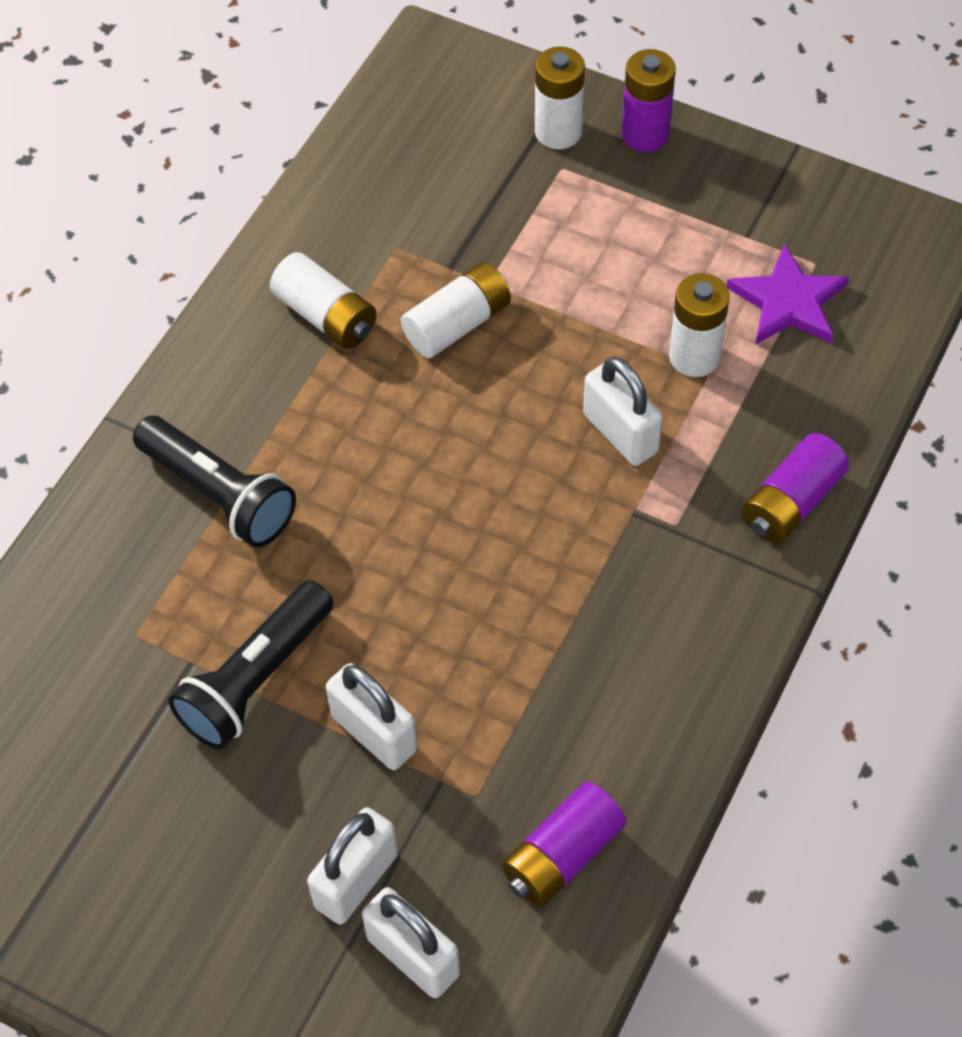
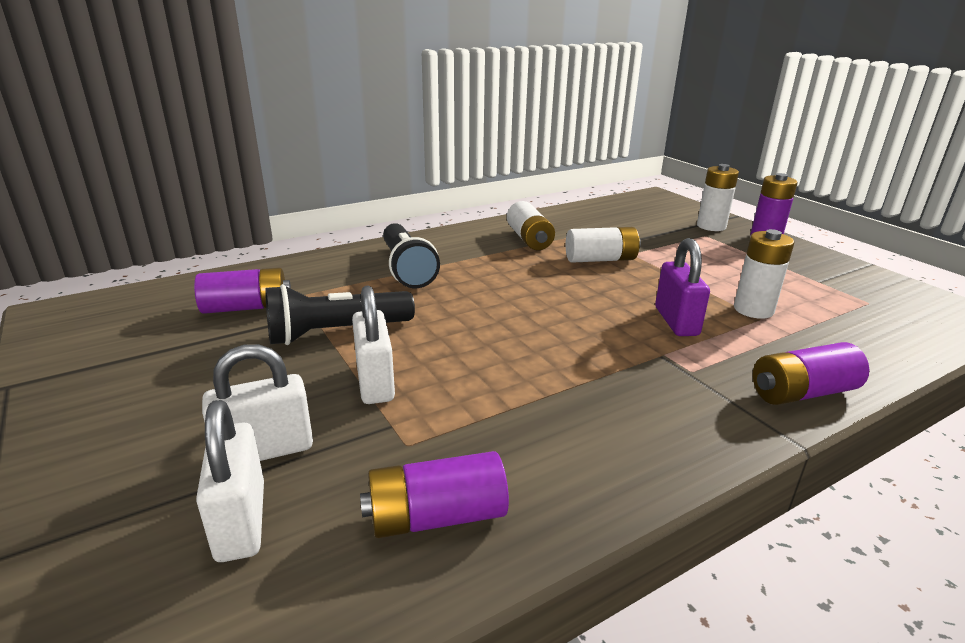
camera: 30 degrees right, 30 degrees down
(96, 697) = (246, 307): none -> purple battery
(620, 433) = (676, 321): white padlock -> purple padlock
(788, 302) = (840, 310): purple star -> none

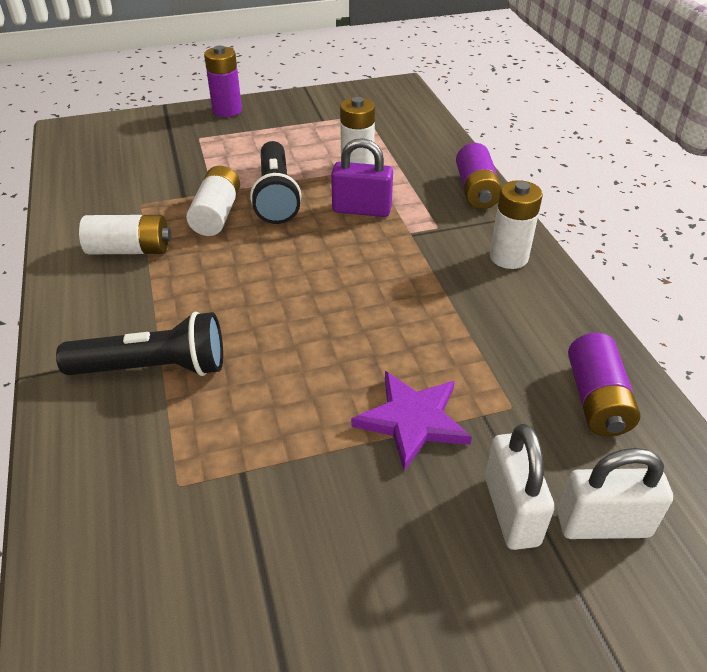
camera: 75 degrees left, 15 degrees up
(246, 307) = (189, 548): purple battery -> none
(337, 333) = (299, 447): black flashlight -> black flashlight (276, 196)
(375, 382) = (412, 420): white padlock -> purple star
(711, 226) = (180, 127): white battery -> white battery (508, 257)

